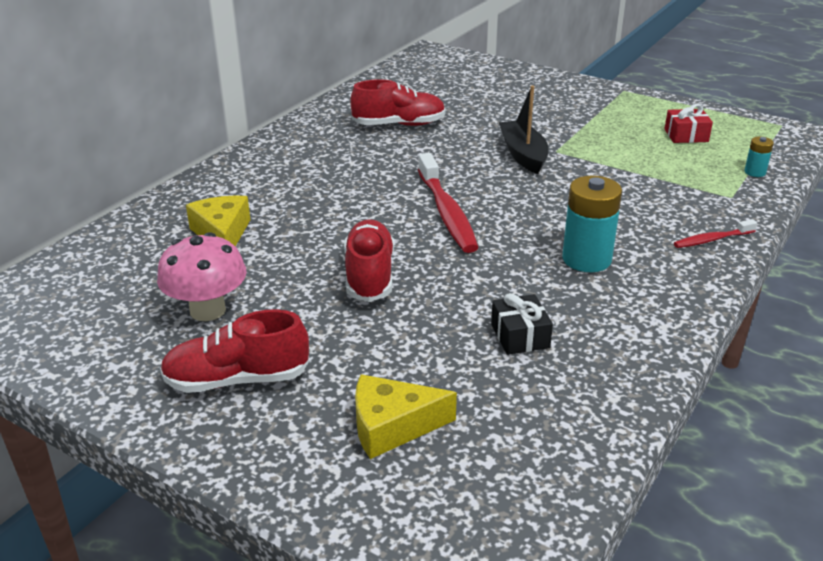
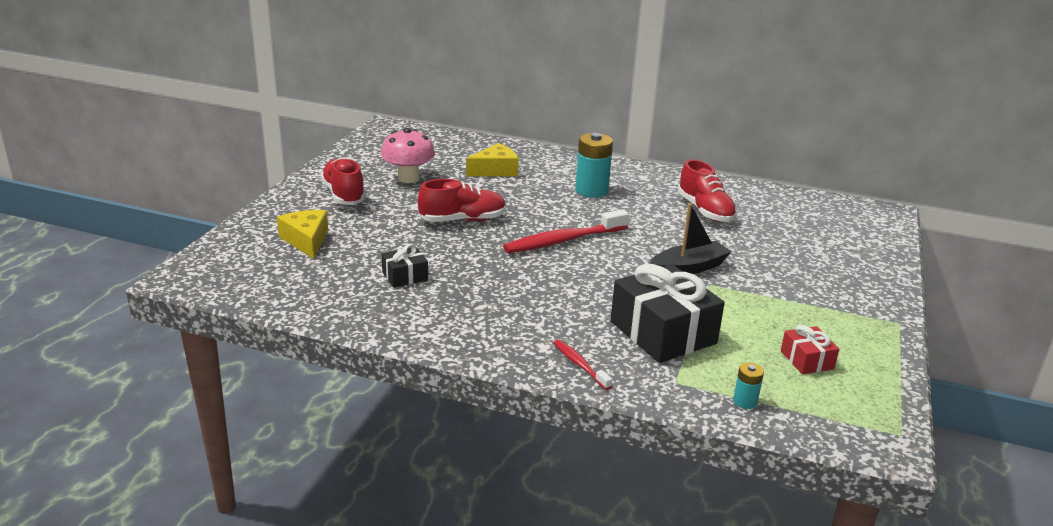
camera: 75 degrees right, 5 degrees down
(586, 259) = (518, 301): turquoise battery -> turquoise battery (591, 190)
(647, 188) = (663, 332): none -> black gift

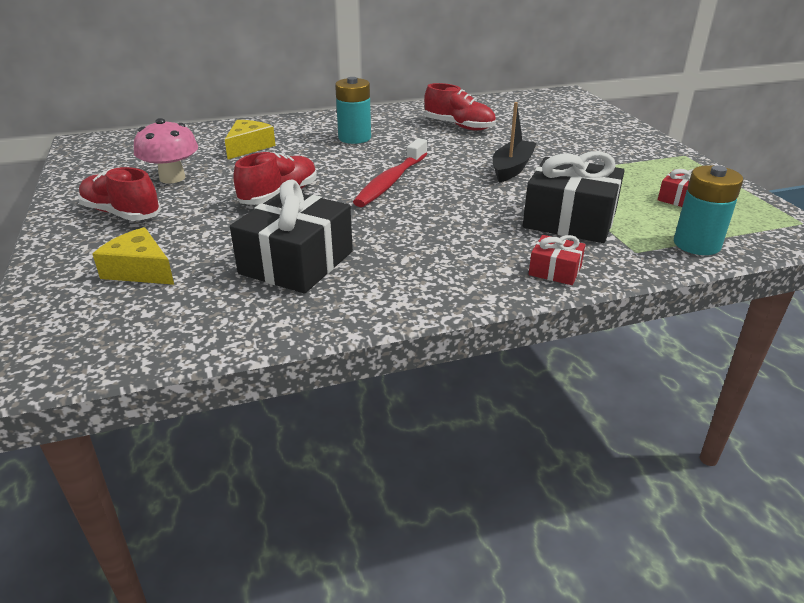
camera: 35 degrees left, 5 degrees up
(405, 276) = (296, 262): black gift -> black gift, size x2.05
(579, 364) = (555, 270): red toothbrush -> red gift
(745, 401) = (696, 244): turquoise battery -> turquoise battery, size x2.02

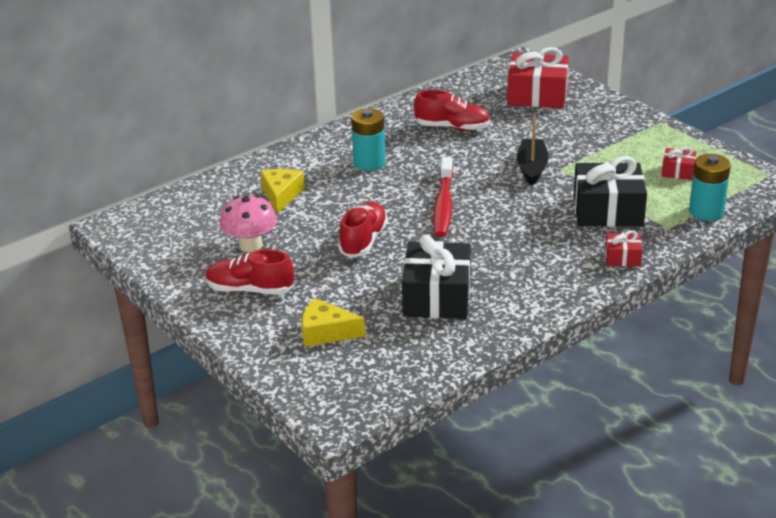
camera: 20 degrees left, 0 degrees up
(563, 117) = (537, 95): none -> red gift

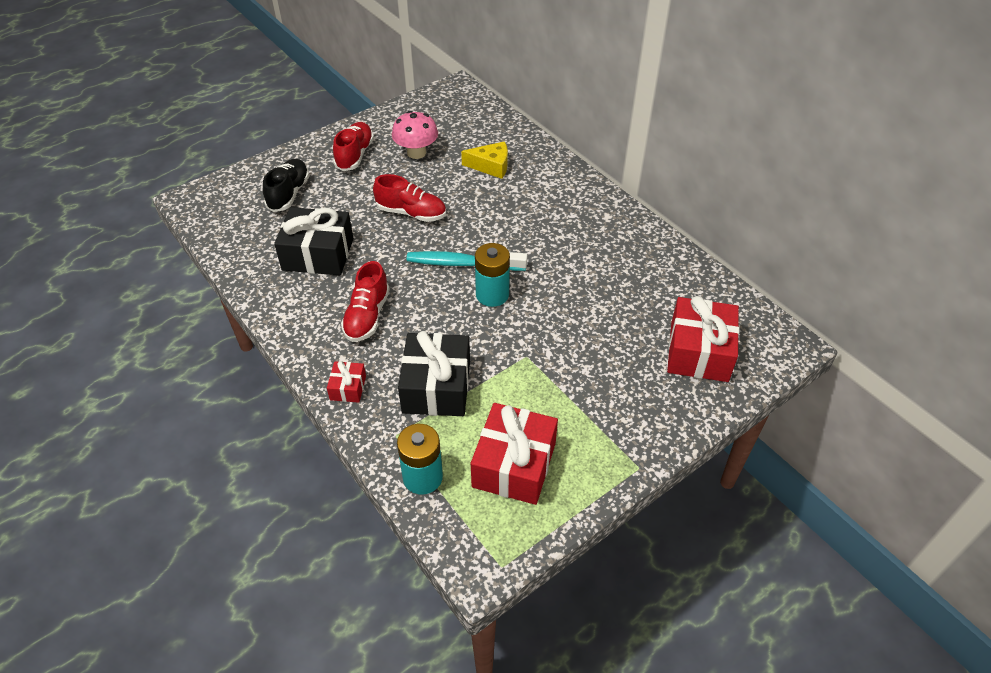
camera: 90 degrees right, 15 degrees up
(326, 332) = (289, 194): yellow cheese -> black shoe
(369, 163) = (544, 217): turquoise battery -> turquoise battery (492, 295)
(443, 205) = (462, 263): red toothbrush -> turquoise toothbrush
(452, 127) = (616, 276): red shoe -> red shoe (367, 316)
(532, 168) = (528, 333): black boat -> none
(678, 171) = (514, 465): red gift -> red gift, size x2.05

